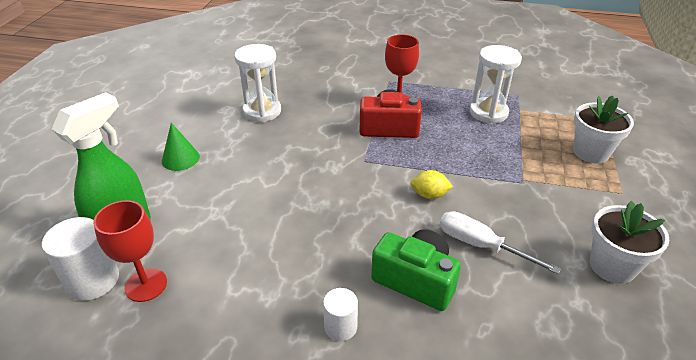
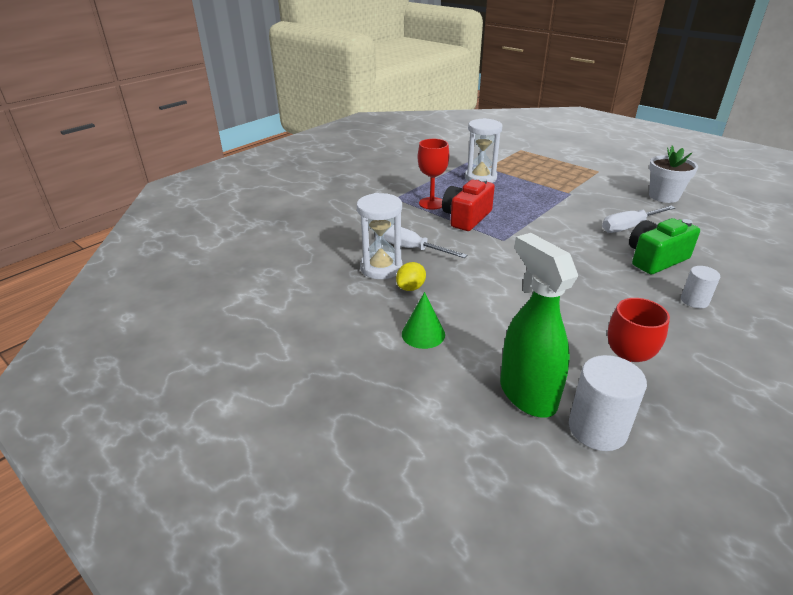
camera: 60 degrees left, 5 degrees down
(304, 115) = (411, 248): none -> white screwdriver
(429, 195) = (565, 227): yellow lemon -> yellow lemon (411, 288)
(591, 152) = (553, 165): white flower pot -> none

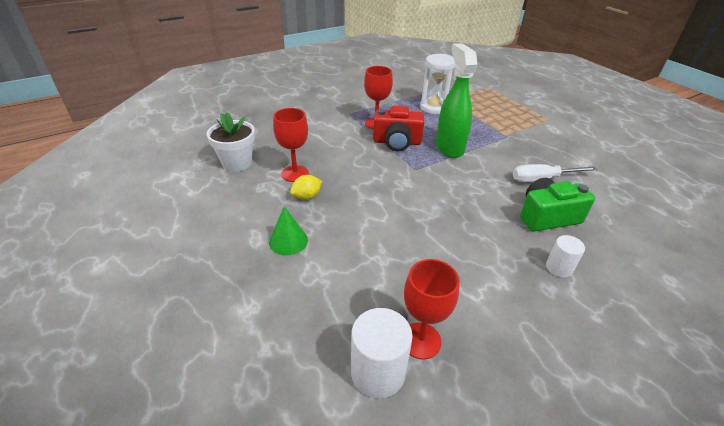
camera: 15 degrees right, 5 degrees up
(381, 268) = (295, 174): white hourglass -> red goblet
(411, 248) = (331, 161): white screwdriver -> none
(466, 217) = (397, 142): red camera -> red camera turned 135 degrees counterclockwise
(527, 394) = (337, 320): green spray bottle -> green spray bottle (449, 147)
(663, 196) = (597, 155): white flower pot -> white flower pot (237, 163)

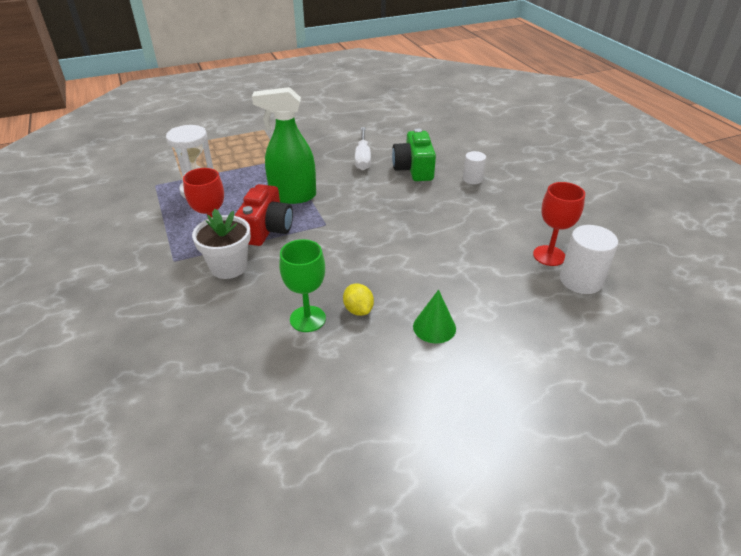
camera: 80 degrees left, 0 degrees up
(237, 163) = (262, 380): white flower pot -> white flower pot (229, 267)
(295, 174) = (307, 319): red goblet -> green goblet

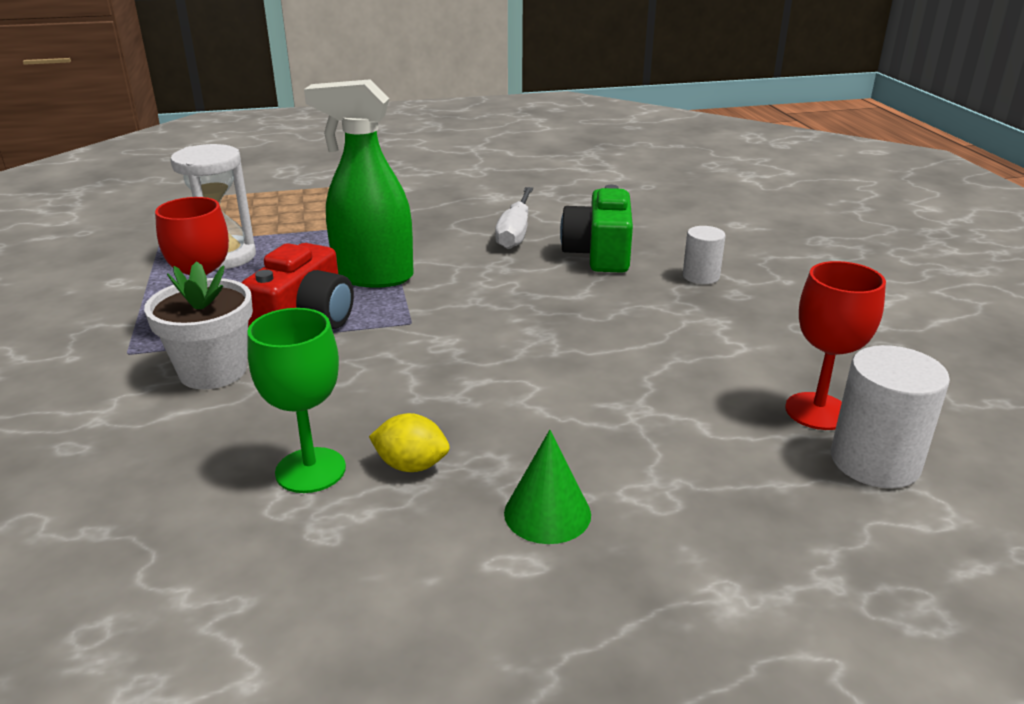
camera: 10 degrees right, 10 degrees down
(358, 310) = (411, 465): yellow lemon -> yellow lemon turned 60 degrees counterclockwise

